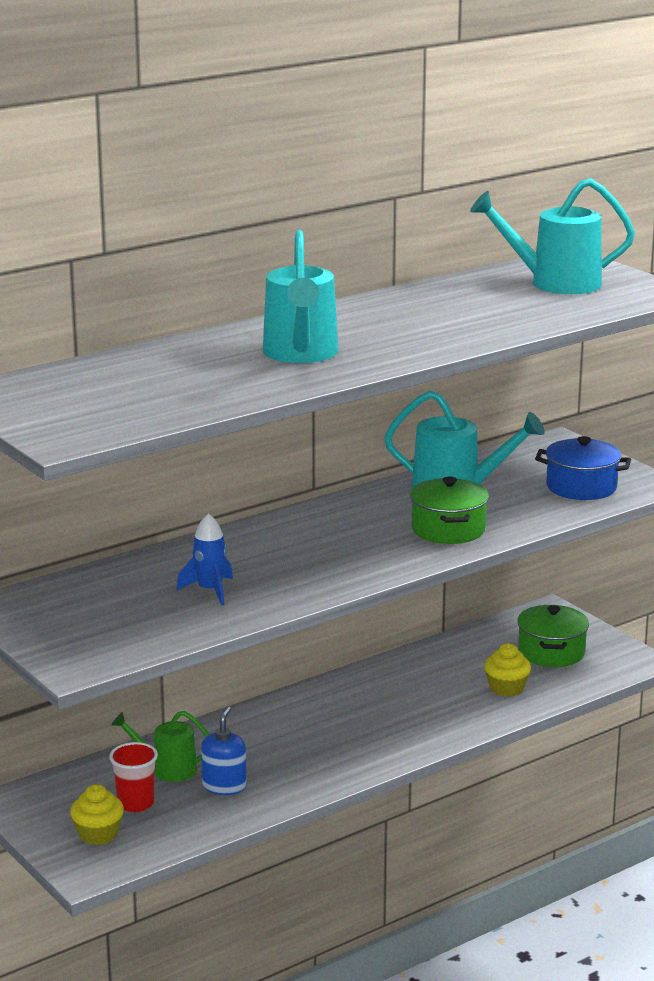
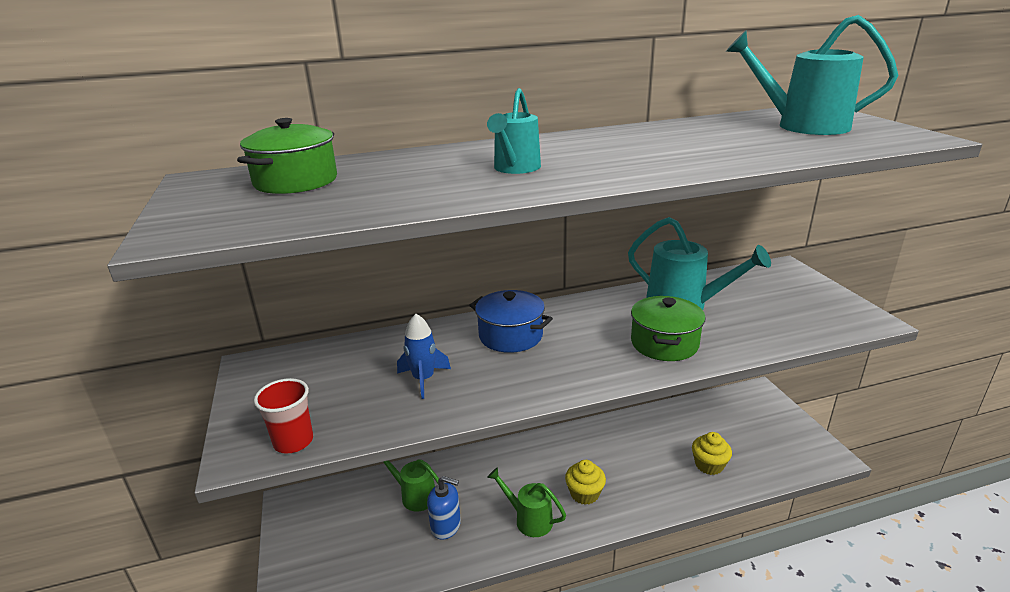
camera: 20 degrees right, 5 degrees up
(98, 834) = (324, 558): yellow cupcake -> yellow cupcake (584, 494)
(135, 803) = (371, 529): red cup -> red cup (293, 441)
(224, 786) = (446, 526): blue soap dispenser -> blue soap dispenser turned 75 degrees clockwise
(301, 355) = (515, 169): turquoise watering can -> turquoise watering can, size x0.62
(318, 765) = (528, 519): none -> green watering can
(551, 652) = (754, 434): green pot -> green pot (296, 181)
(581, 487) = (800, 315): blue pot -> blue pot (510, 336)

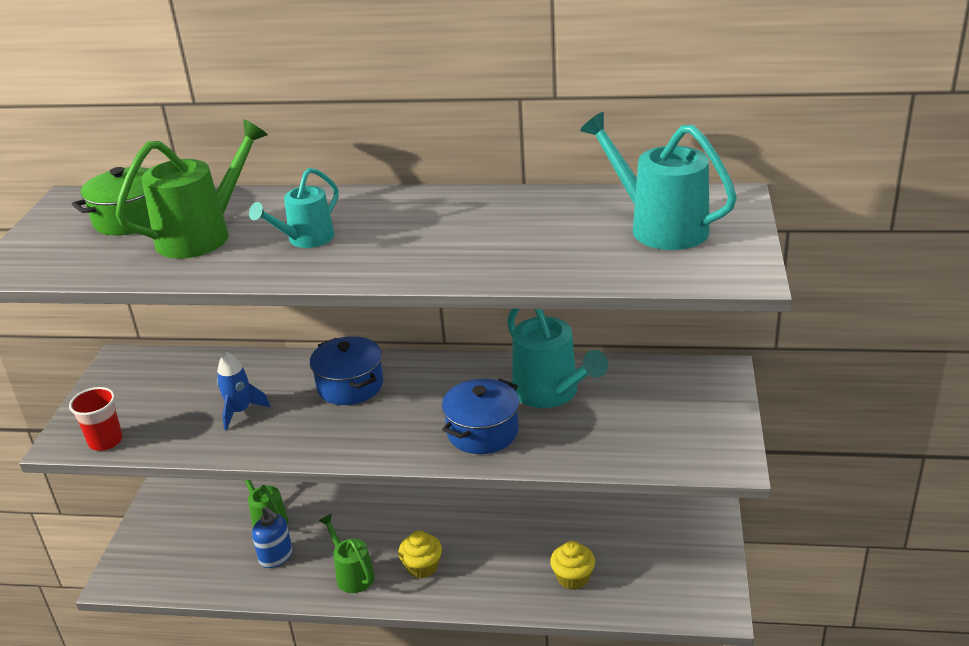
camera: 25 degrees right, 5 degrees up
(399, 180) = (203, 234): none -> green watering can
(664, 343) = (482, 432): green pot -> blue pot

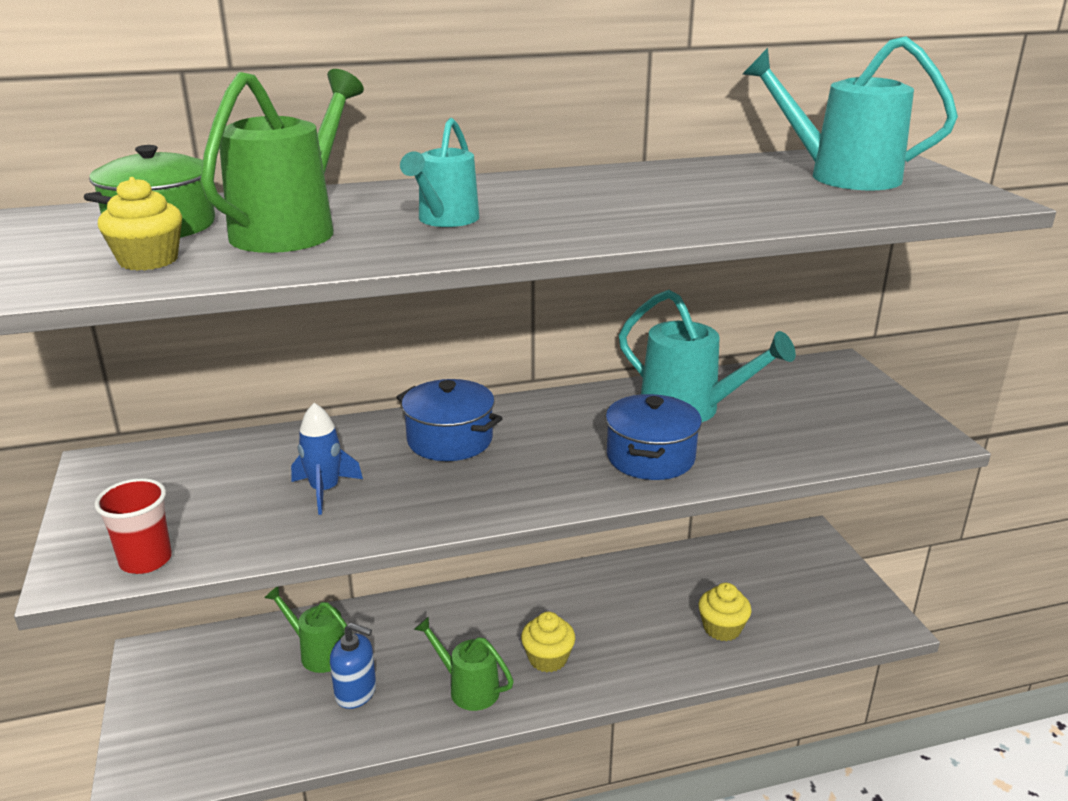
camera: 25 degrees left, 5 degrees down
(98, 254) = (148, 260): none -> yellow cupcake

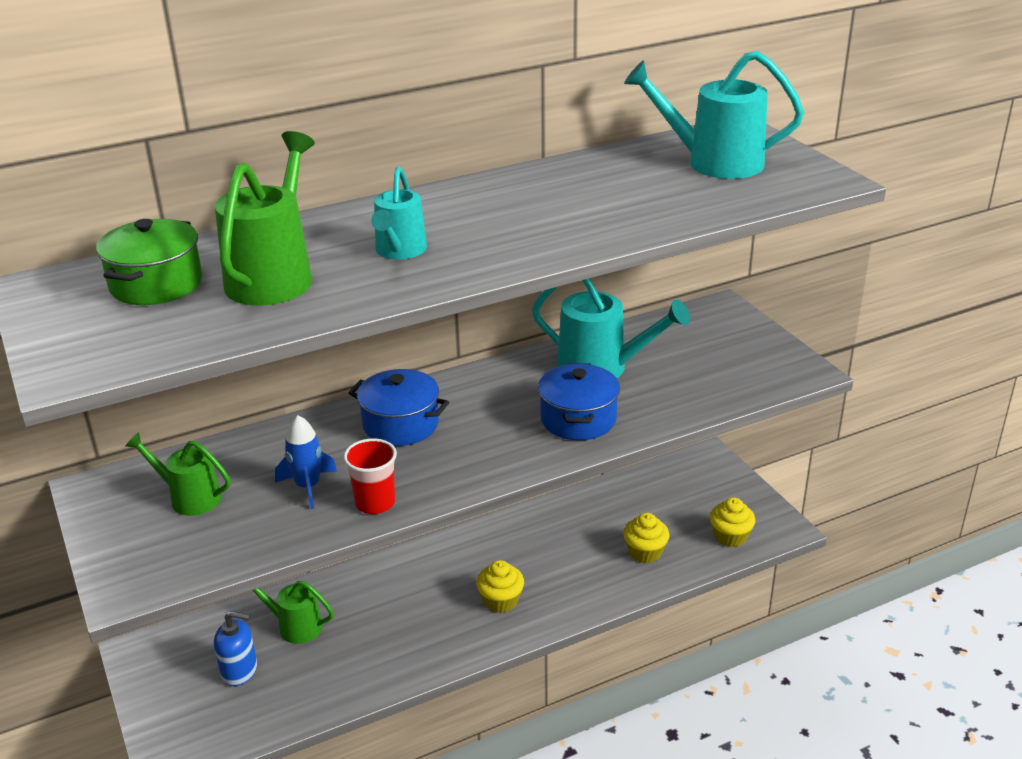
camera: 10 degrees left, 5 degrees up
(146, 560) = (179, 570): red cup -> red cup (375, 503)
(148, 260) = (171, 325): yellow cupcake -> yellow cupcake (730, 536)
(356, 692) = (340, 655): blue soap dispenser -> blue soap dispenser (239, 670)
(467, 688) = (437, 636): green watering can -> green watering can (189, 497)

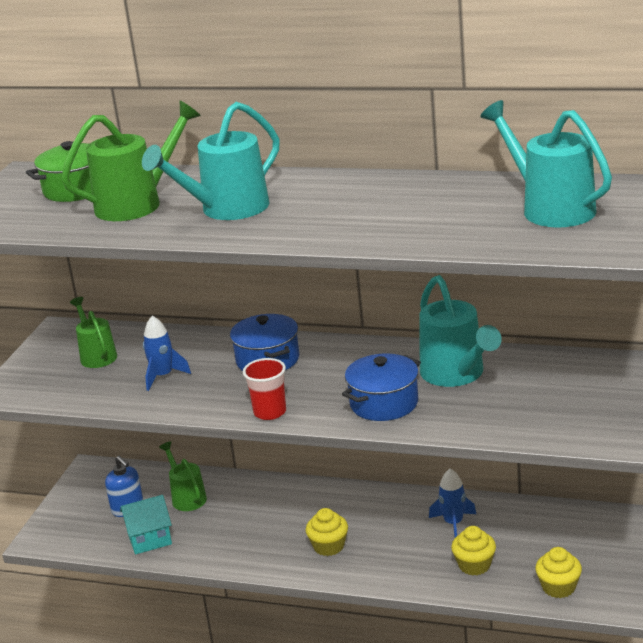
camera: 45 degrees right, 5 degrees down
(306, 688) = (149, 538): none -> turquoise house
(375, 503) = (184, 402): red cup -> red cup (270, 412)
(399, 251) = (226, 210): turquoise watering can -> turquoise watering can, size x1.61
(583, 525) = (453, 523): none -> blue rocket

